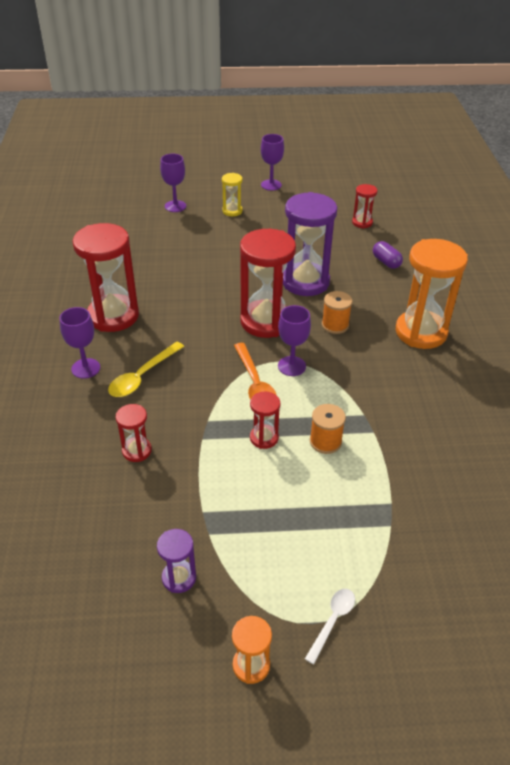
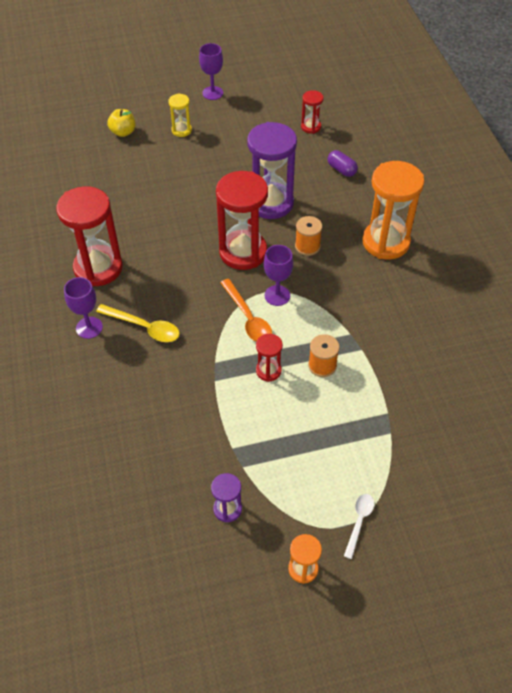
camera: 10 degrees left, 10 degrees up
(137, 451) = (160, 402): red hourglass -> none
(142, 376) = (144, 327): yellow spoon -> yellow spoon turned 90 degrees counterclockwise
(175, 206) = (123, 132): purple goblet -> yellow apple

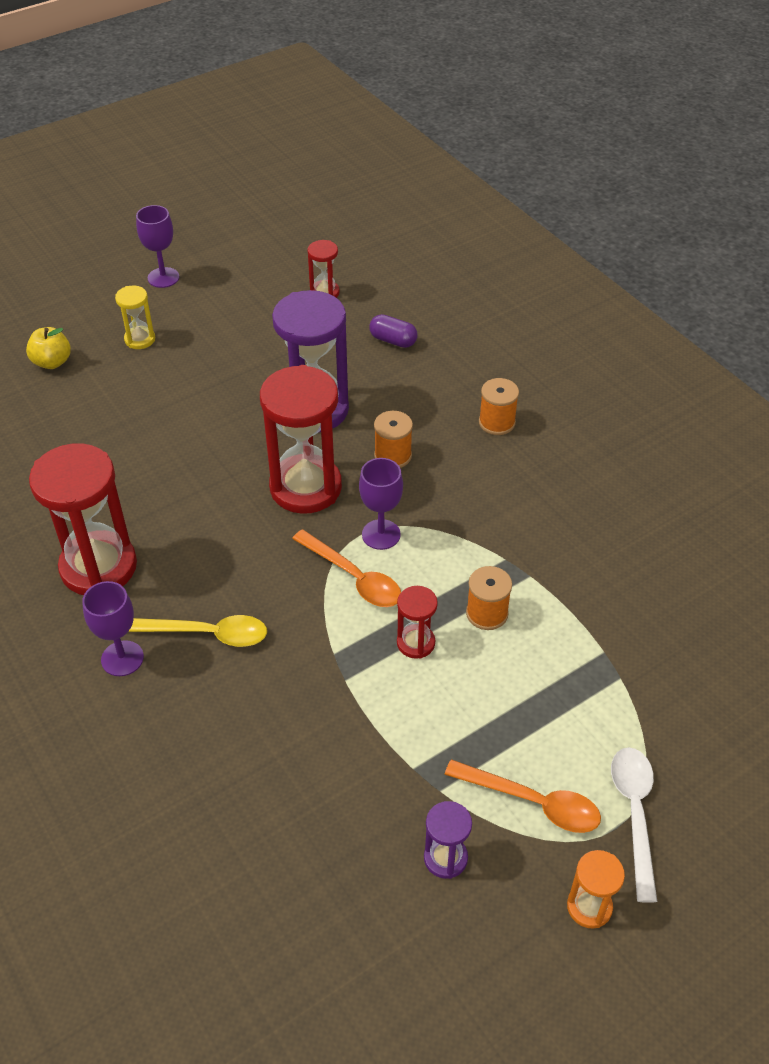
camera: 20 degrees left, 5 degrees down
(297, 493) = (532, 802): none -> orange spoon
(359, 522) = (634, 814): white spoon -> white spoon, size x1.56
(386, 242) = (497, 422): orange hourglass -> orange spool

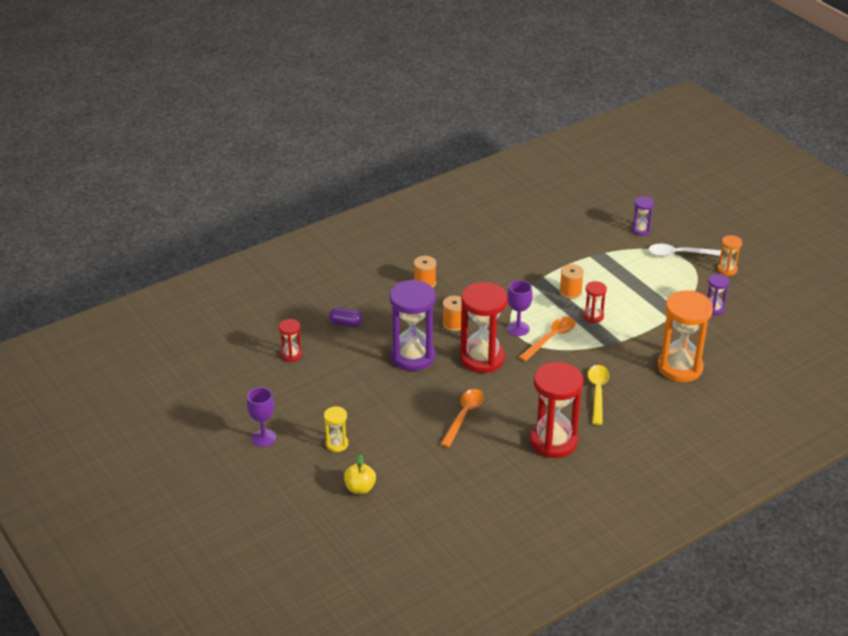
camera: 90 degrees left, 10 degrees down
(122, 658) = (619, 424): purple goblet -> none
(263, 770) = (680, 367): none -> orange hourglass
(393, 340) = (346, 323): purple capsule -> purple capsule turned 75 degrees clockwise
(532, 802) = (679, 282): orange spoon -> orange spoon (464, 416)
(710, 749) = (641, 230): none -> purple hourglass

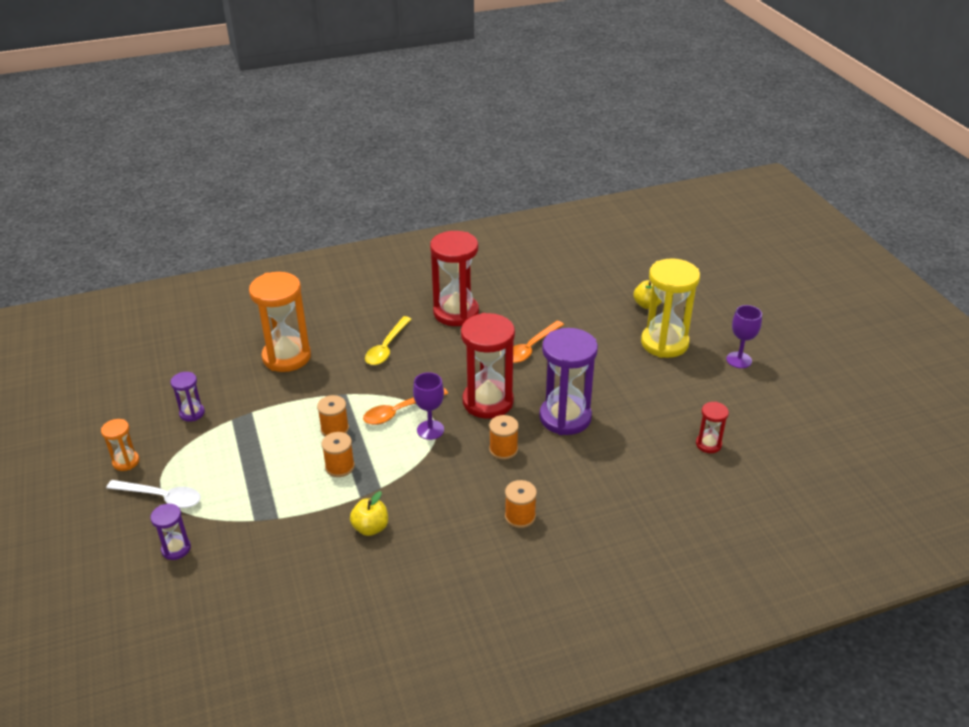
camera: 165 degrees left, 0 degrees up
(337, 444) = (664, 343): yellow hourglass -> yellow hourglass, size x2.09
(346, 323) = (637, 474): purple capsule -> none
(523, 260) = (370, 528): none -> yellow apple
(593, 316) = (335, 429): red hourglass -> orange spool

